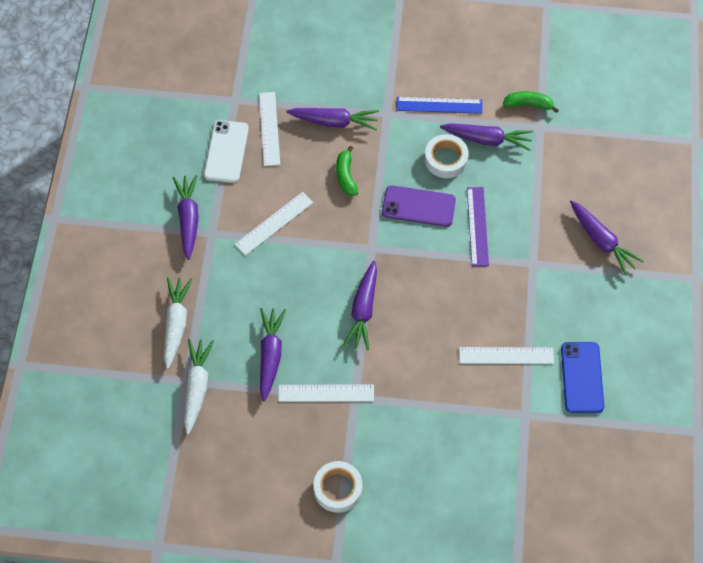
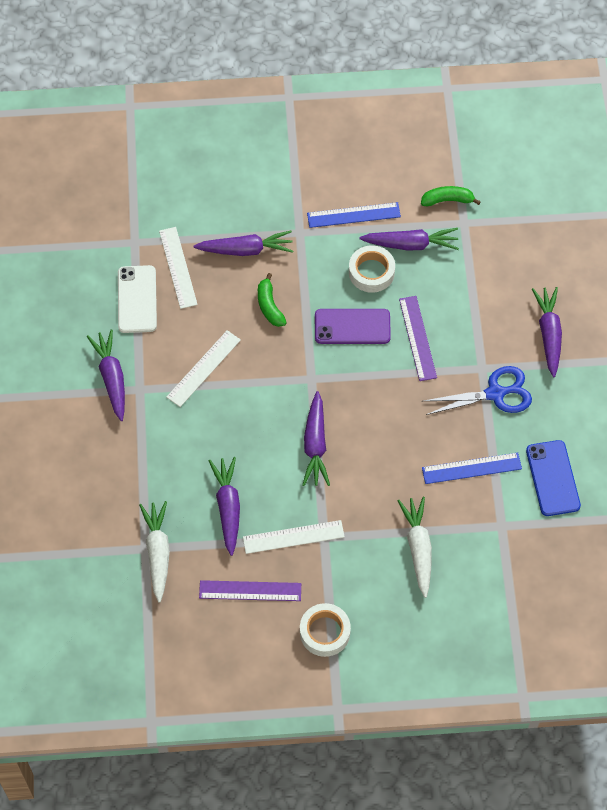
camera: 10 degrees left, 0 degrees up
(176, 324) = (122, 490): white carrot -> white carrot (418, 548)
(275, 437) = (250, 591): none -> purple ruler
(506, 355) = (471, 468): white ruler -> blue ruler
(541, 289) = (495, 393): none -> blue scissors
(601, 241) = (549, 334): purple carrot -> purple carrot turned 135 degrees counterclockwise

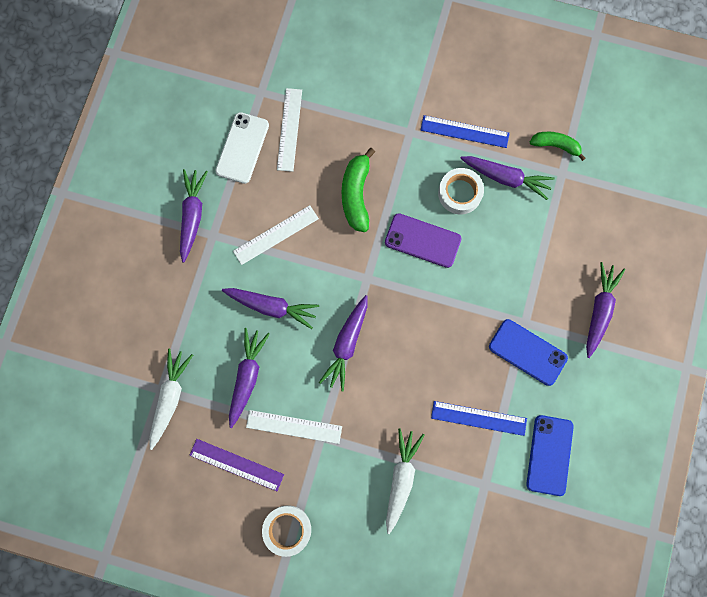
camera: 20 degrees right, 15 degrees up
(246, 250) = (355, 133): purple carrot -> purple carrot (272, 307)
(269, 306) = (356, 194): green banana -> green banana, size x1.51
(417, 338) = (477, 272): purple ruler -> none
(495, 393) = (527, 352): blue scissors -> blue phone

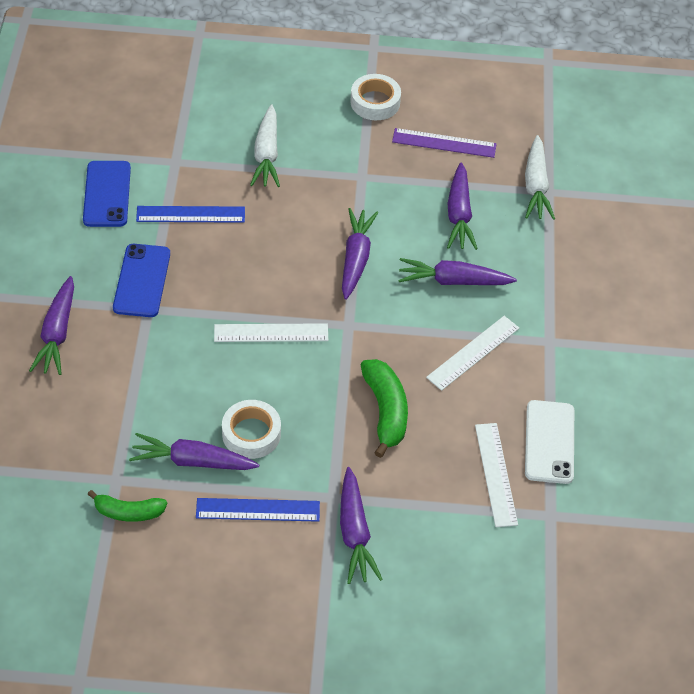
camera: 165 degrees right, 25 degrees down
(192, 216) = (582, 357): purple carrot -> purple carrot (355, 533)
(294, 426) = (393, 180): white ruler -> white ruler (271, 333)
(422, 240) = (289, 373): purple phone -> none
(527, 352) = (141, 281): blue phone -> blue phone turned 75 degrees clockwise

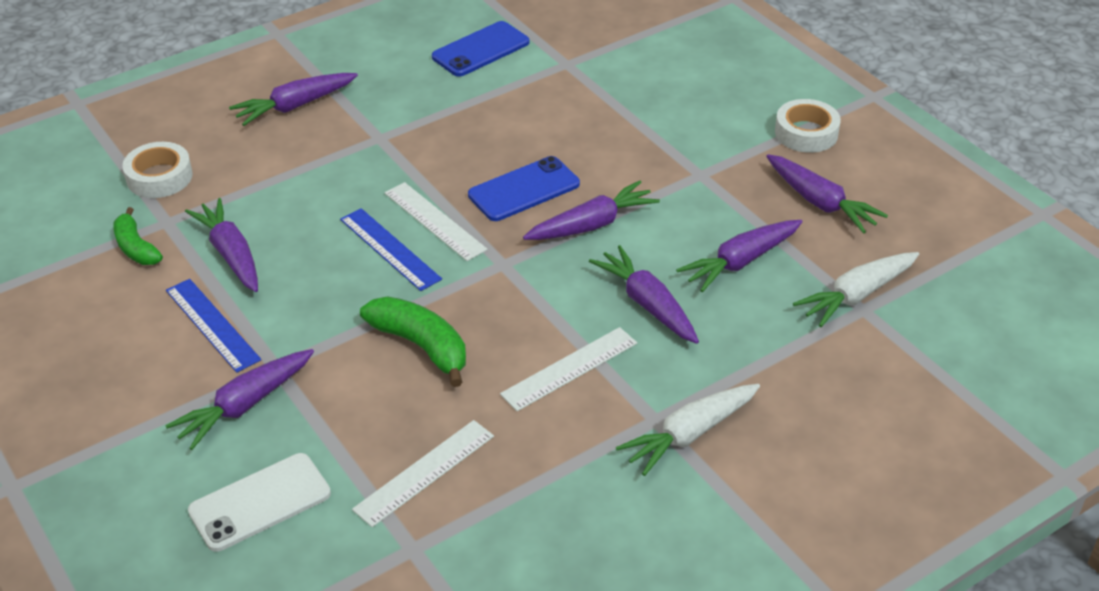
camera: 55 degrees right, 10 degrees down
(141, 281) = (406, 118): blue phone -> blue phone (524, 189)
(190, 214) = (517, 103): blue ruler -> blue ruler (390, 249)
(251, 434) = (300, 272): white tape -> white tape (159, 177)
(266, 154) = (646, 106): white carrot -> white carrot (689, 434)
(385, 411) = (421, 346): green banana -> green banana turned 90 degrees counterclockwise
(444, 143) = (820, 202): purple ruler -> purple carrot
(473, 352) = (569, 368): white ruler -> white ruler turned 45 degrees counterclockwise
(549, 442) = (514, 494): white phone -> white phone (260, 502)

